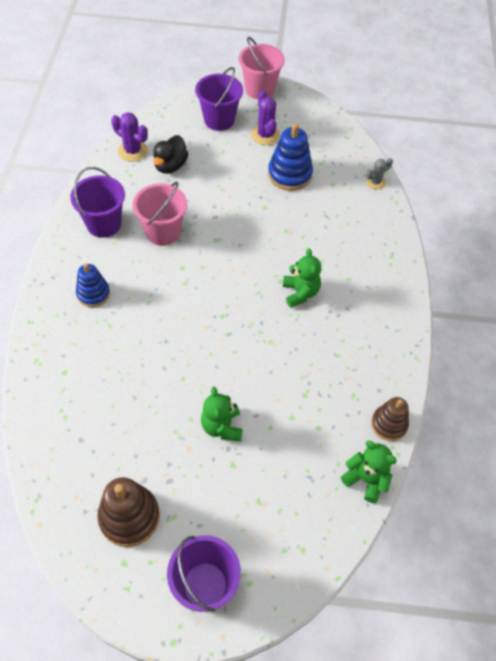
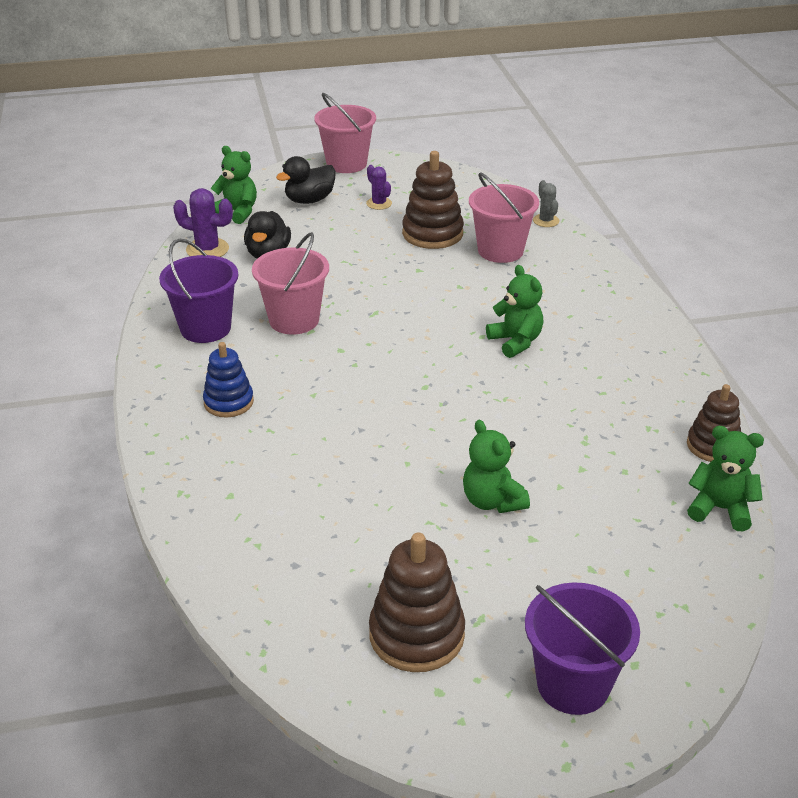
camera: 15 degrees left, 20 degrees down
(166, 120) = (237, 212): none -> green teddy bear
(219, 120) = (309, 200): purple bucket -> black duck
(265, 135) = (379, 203): purple cactus -> purple cactus, size x0.64
(289, 174) = (432, 234): blue stacking toy -> brown stacking toy
(329, 203) = (500, 251): none -> pink bucket
(375, 182) = (546, 221): grey cactus -> grey cactus turned 60 degrees counterclockwise

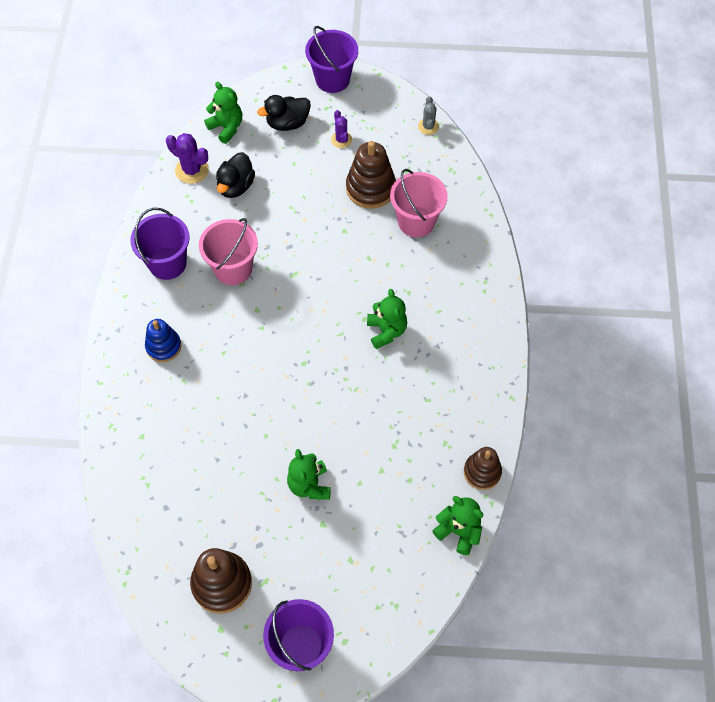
camera: 15 degrees right, 25 degrees up
(346, 164) = (332, 79): pink bucket -> purple bucket
(546, 221) = (467, 191): grey cactus -> grey cactus (428, 126)

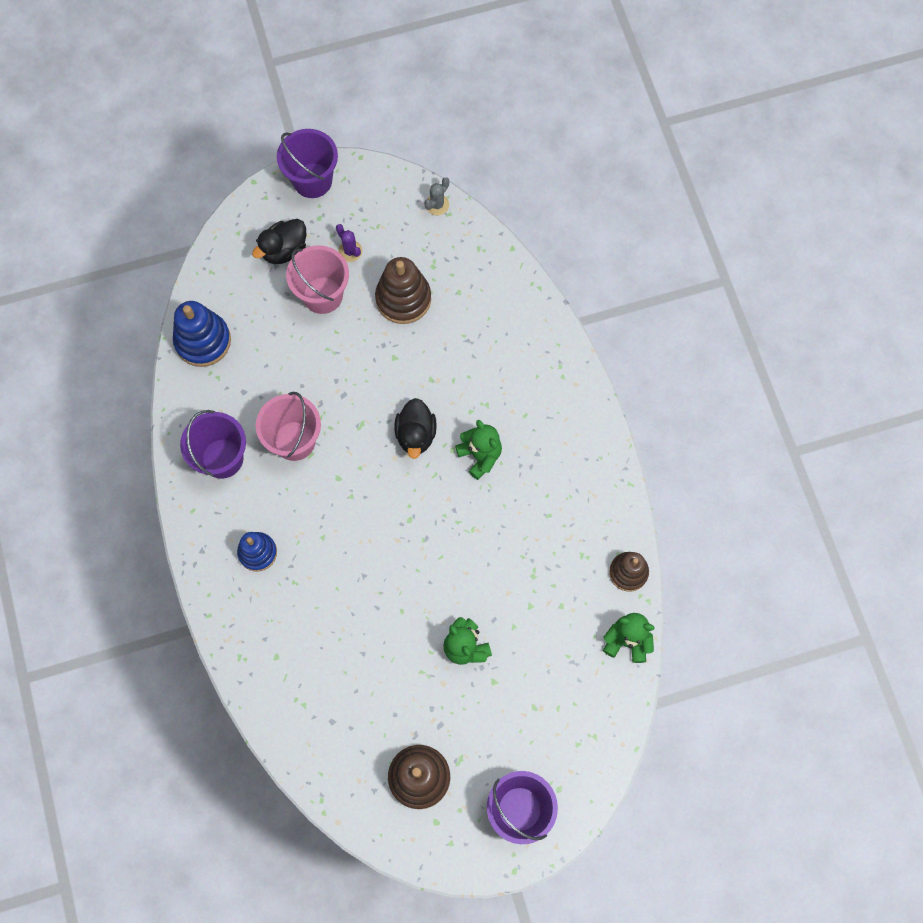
camera: 20 degrees left, 10 degrees up
(192, 170) = (203, 341): purple cactus -> blue stacking toy
(226, 127) = (220, 277): green teddy bear -> none
(236, 186) = (258, 344): black duck -> black duck (416, 435)
(416, 222) = (465, 322): pink bucket -> pink bucket (322, 295)
(428, 126) = (437, 205): grey cactus -> grey cactus turned 60 degrees clockwise

